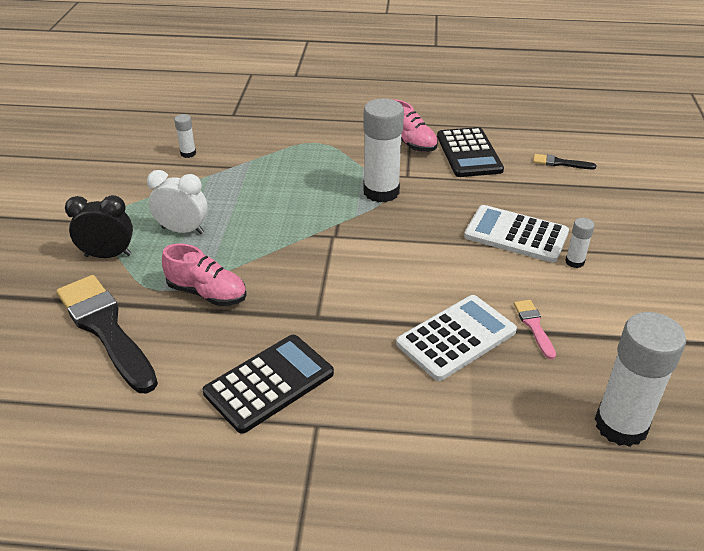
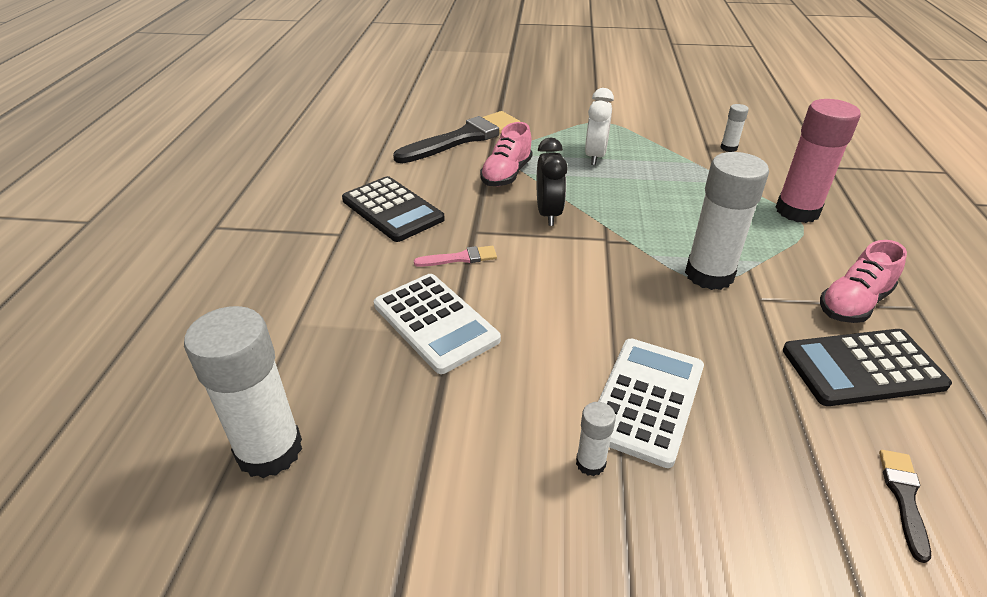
camera: 90 degrees right, 0 degrees up
(108, 255) = (553, 129): black clock -> black clock (548, 214)
(298, 141) = (797, 211): none -> pink glue stick
(534, 326) = (449, 393): pink brush -> pink brush (460, 258)

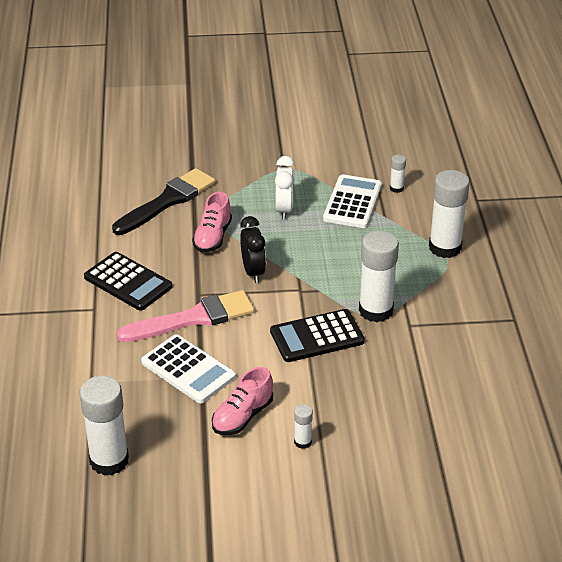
camera: 10 degrees left, 0 degrees up
(460, 258) = (193, 318): pink brush -> pink brush, size x2.23
(647, 400) = (334, 402): white calculator -> white calculator (352, 202)
(797, 211) = (445, 247): pink glue stick -> white glue stick
(853, 303) = (472, 321): pink shoe -> pink shoe (242, 416)
(862, 368) = (469, 365): black calculator -> black calculator (317, 336)
(903, 497) = (477, 436): black brush -> none

